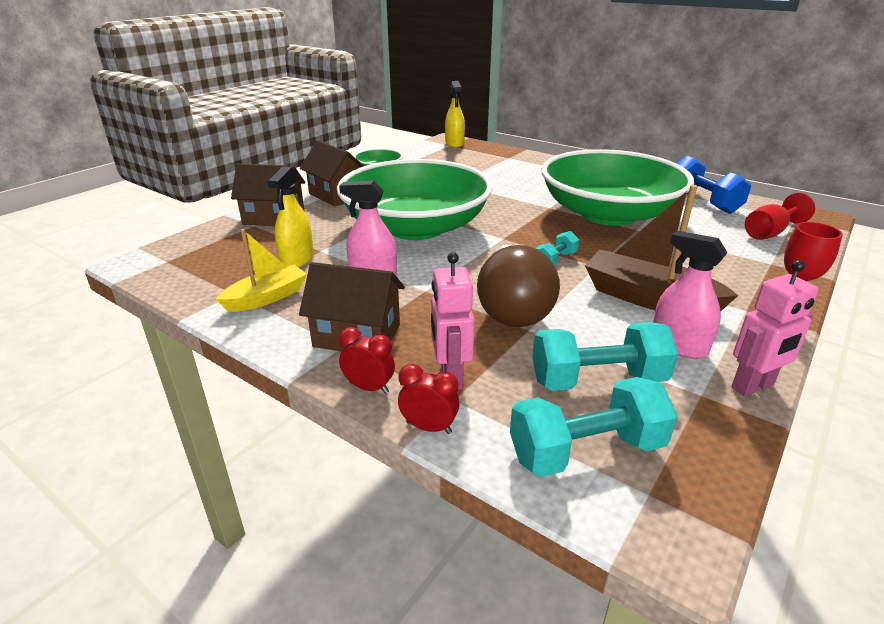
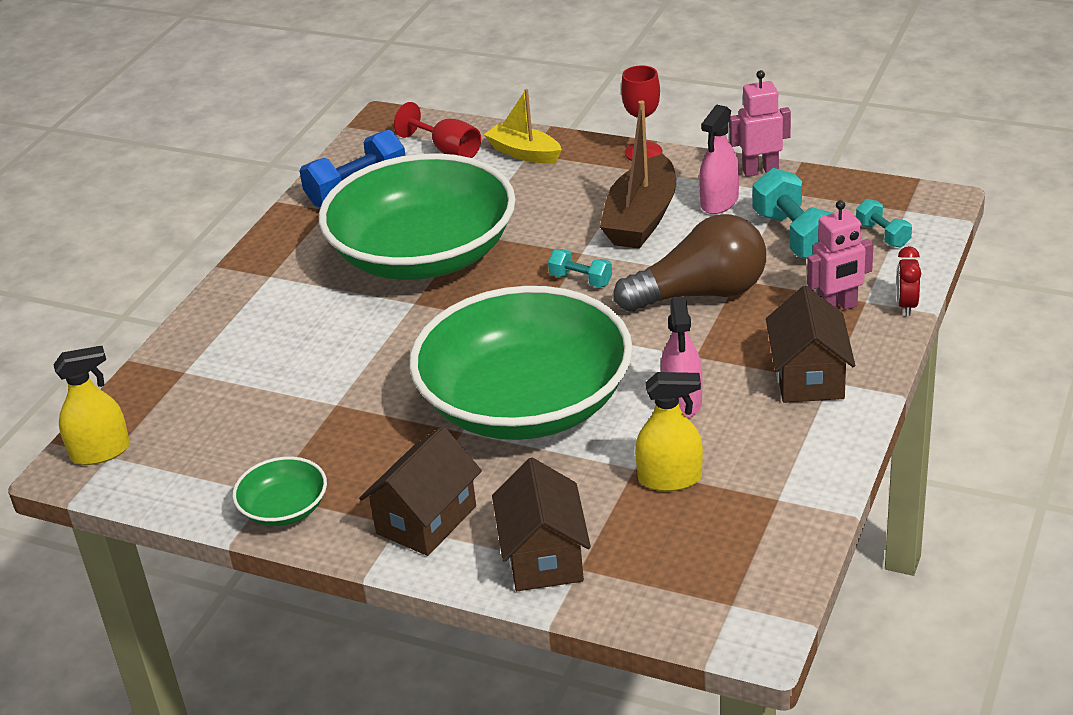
camera: 100 degrees left, 5 degrees up
(267, 298) = (774, 467): yellow boat -> yellow boat (524, 153)
(369, 388) = (880, 347): red clock -> none
(586, 451) = (882, 235): turquoise dumbbell -> turquoise dumbbell, size x0.55
(753, 386) = (760, 171): pink robot -> pink robot turned 60 degrees counterclockwise

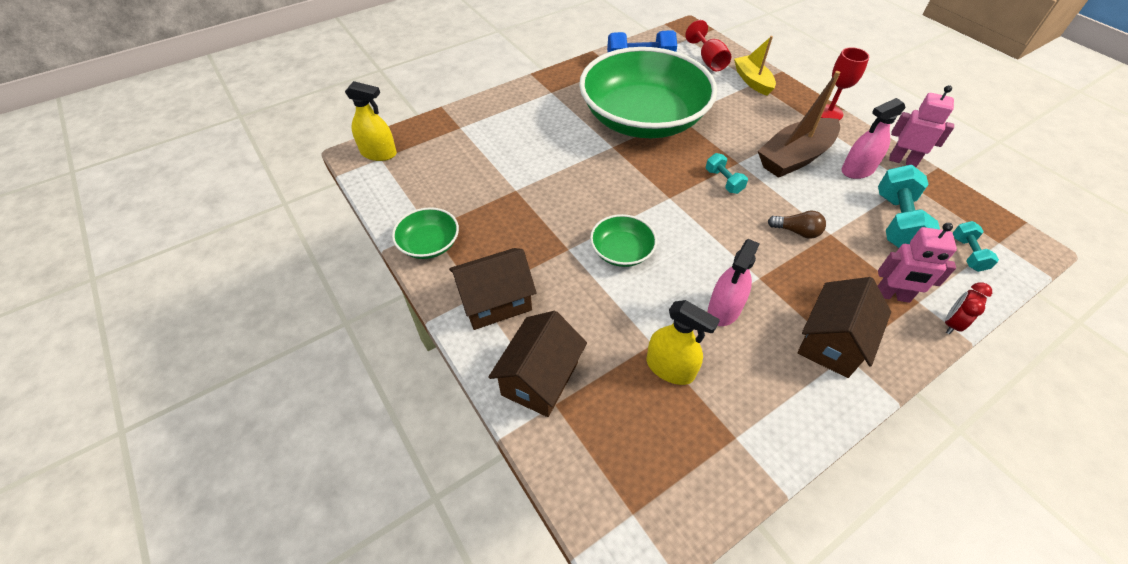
camera: 30 degrees right, 15 degrees up
(526, 403) = (622, 251): green bowl -> green bowl, size x0.41
(700, 294) = (796, 231): brown light bulb -> brown light bulb, size x0.44

